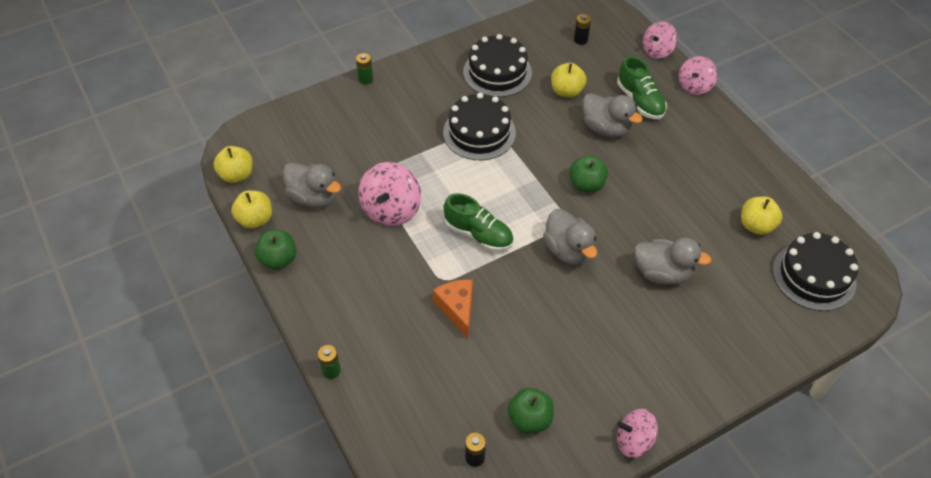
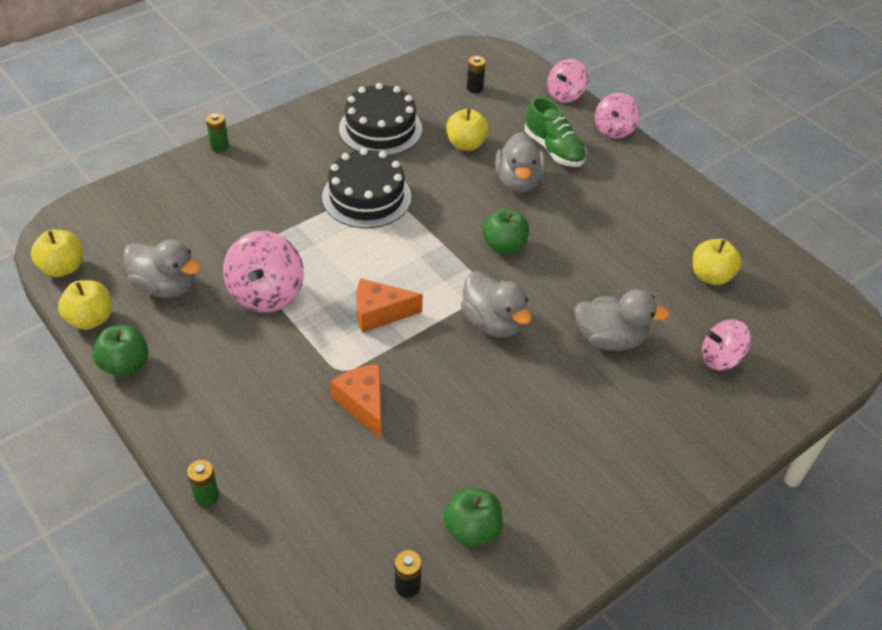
camera: 10 degrees left, 5 degrees down
(478, 234) = (379, 313): green shoe -> orange cheese
(606, 128) = (518, 181): grey duck -> grey duck turned 60 degrees clockwise
(634, 441) = (606, 542): pink spinning top -> pink spinning top (720, 358)
(814, 276) = (787, 326): black cake -> none

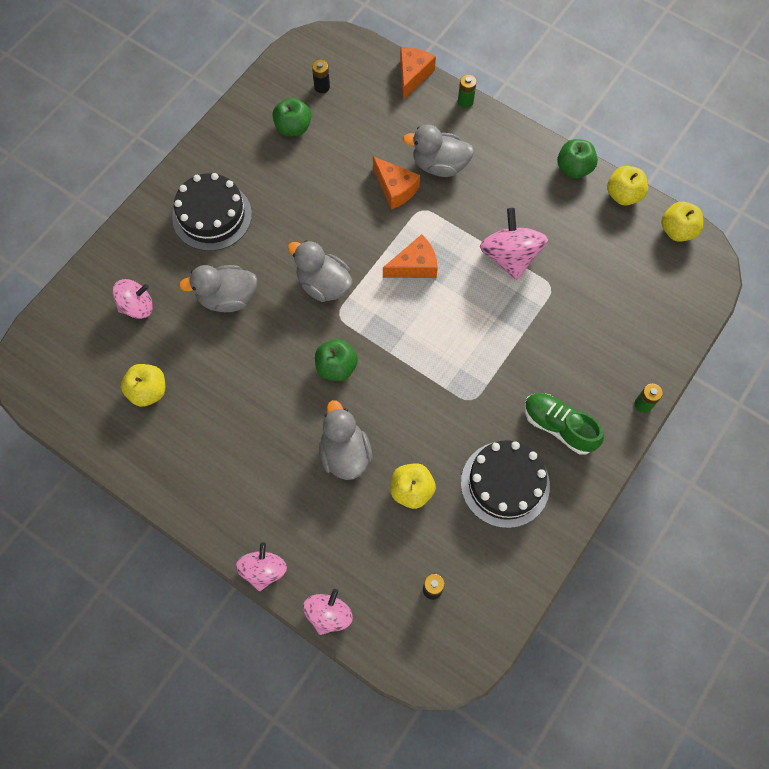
camera: 165 degrees right, 20 degrees up
(165, 286) = (589, 239): grey duck -> grey duck (439, 165)
(260, 562) = (413, 75): none -> orange cheese
(366, 197) = (478, 385): black cake -> black cake (212, 216)
(553, 149) = (321, 514): green shoe -> green shoe (559, 426)

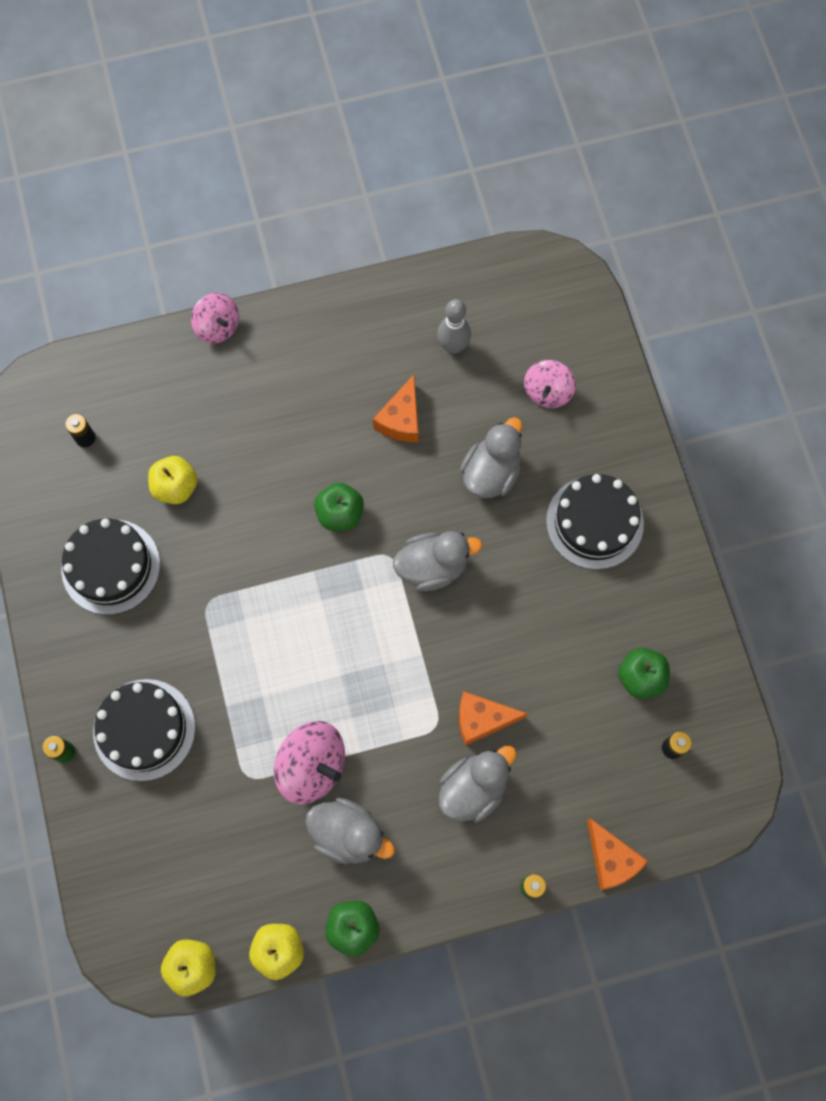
camera: 130 degrees right, 5 degrees up
(148, 391) = (453, 346): yellow apple -> grey bowling pin
(328, 614) = (140, 348): pink spinning top -> none
(345, 453) = (255, 459): grey duck -> grey duck (348, 834)
(414, 266) = (381, 666): orange cheese -> orange cheese (401, 419)
(559, 426) = (114, 657): green shoe -> none
(583, 369) = (144, 729): none -> black cake

